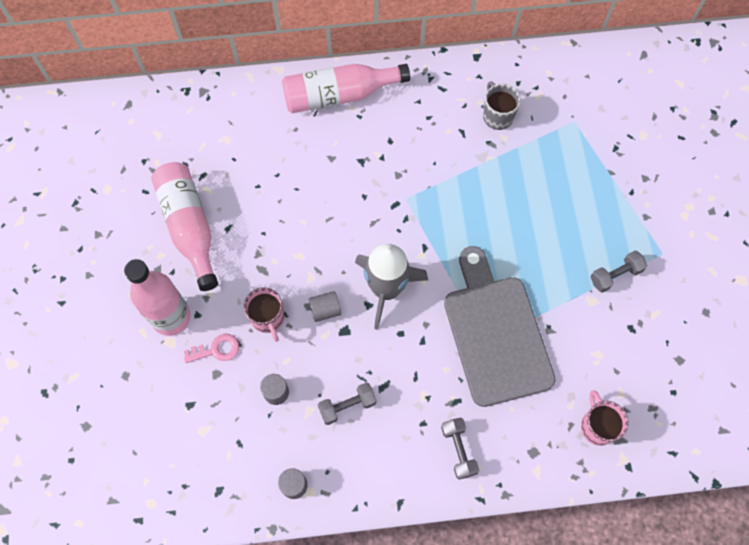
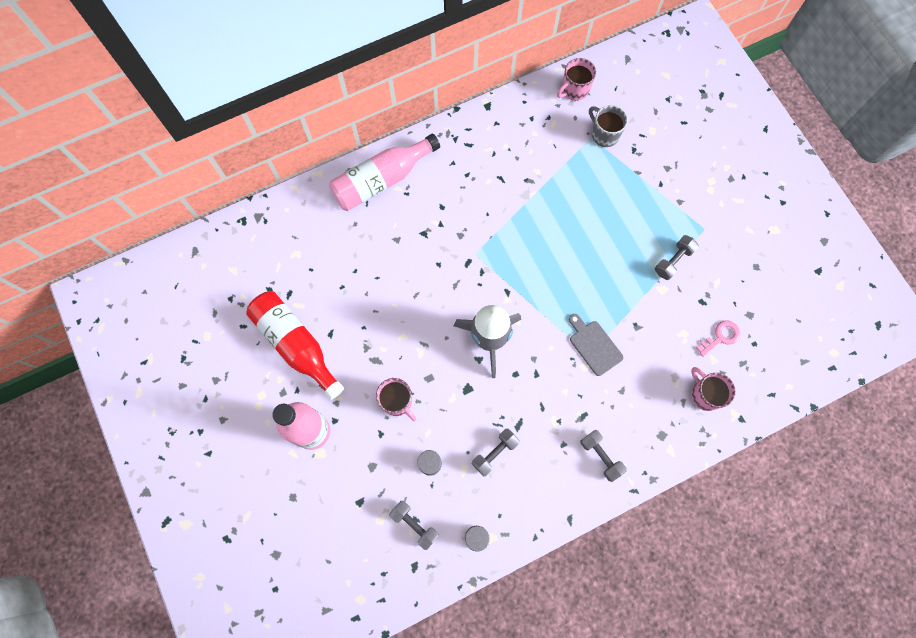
camera: 20 degrees left, 5 degrees up
(189, 227) = (296, 345): pink bottle -> red bottle
(216, 350) = (363, 445): pink key -> pink key (720, 337)
(236, 448) = (414, 524): none -> grey dumbbell
(325, 310) = (444, 376): grey cylinder -> none
(495, 333) = (594, 345): grey cutting board -> grey cutting board, size x0.46
(497, 116) = (525, 154): grey mug -> grey mug (604, 134)
(574, 68) = (574, 90): none -> pink mug

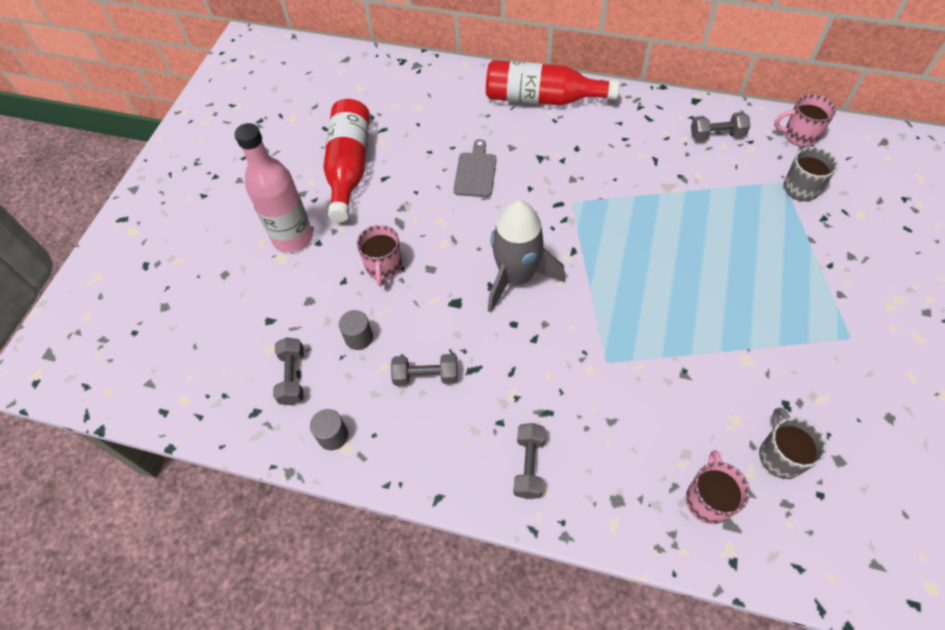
camera: 45 degrees right, 15 degrees down
(382, 180) = (542, 99): pink bottle -> red bottle
(594, 345) = (619, 357): grey cutting board -> grey cutting board (475, 172)
(673, 261) = (784, 343): grey dumbbell -> grey dumbbell (716, 135)
(720, 337) = (780, 456): pink key -> grey mug

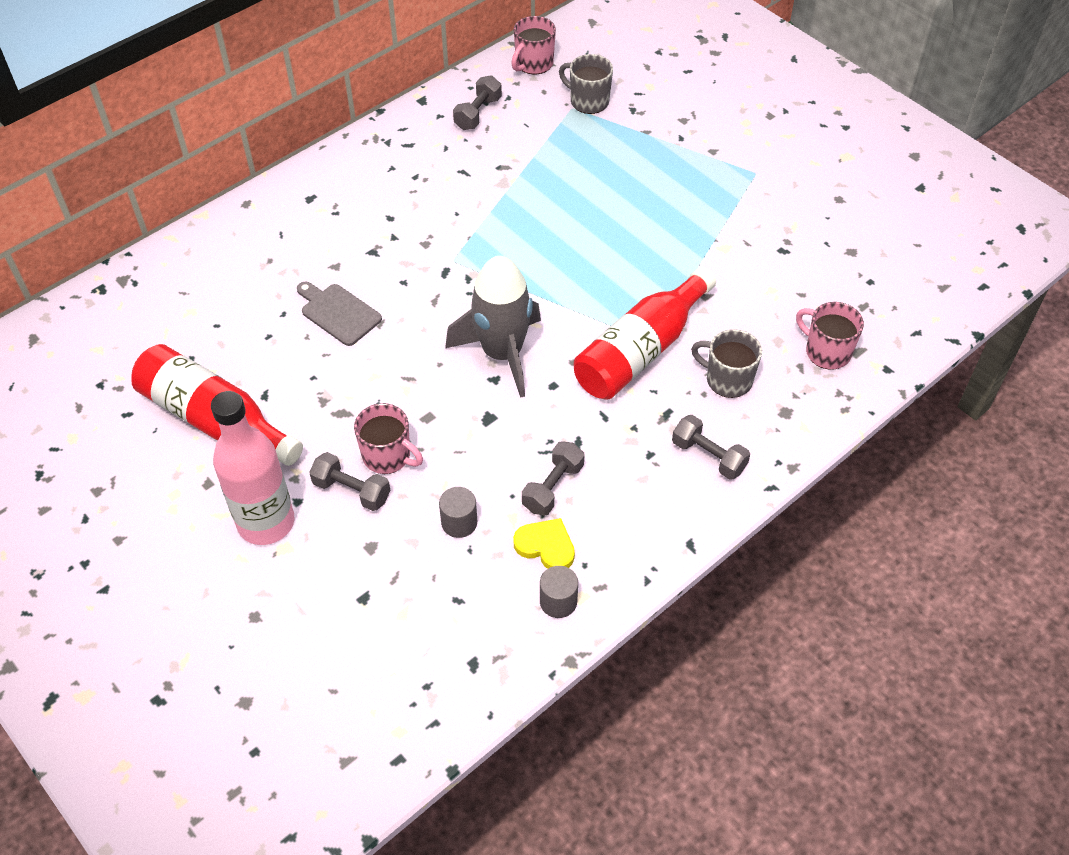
camera: 60 degrees left, 5 degrees down
(292, 377) = (457, 607): grey dumbbell -> grey dumbbell (352, 491)
(373, 401) = (546, 546): none -> yellow heart
(542, 99) = (296, 204): red bottle -> red bottle (641, 350)
(780, 456) = (822, 283): grey mug -> grey mug (727, 380)

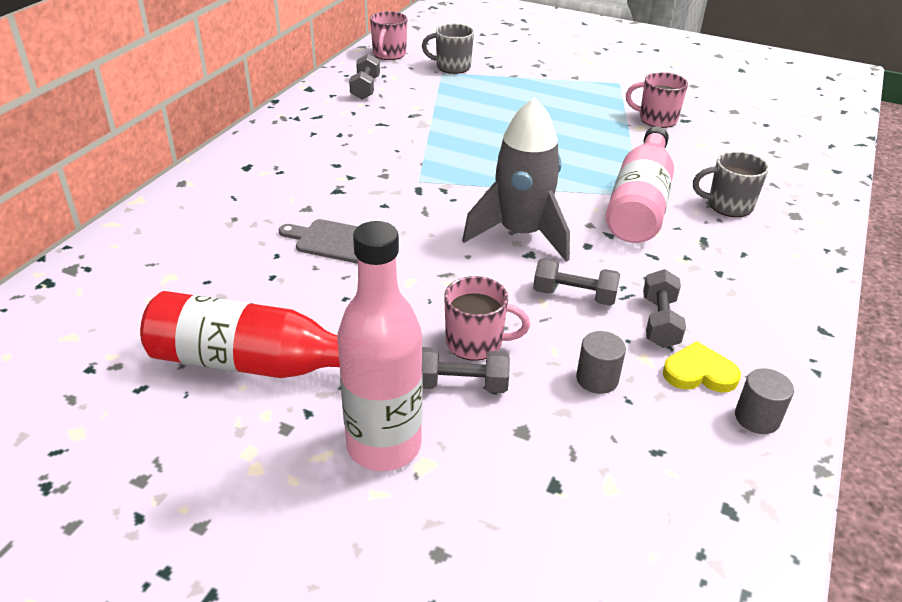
camera: 25 degrees left, 15 degrees down
(641, 350) = (639, 203): red bottle -> pink bottle
(708, 456) = (768, 260): grey dumbbell -> grey dumbbell (574, 295)
(826, 352) = (782, 171): pink mug -> pink mug (656, 119)

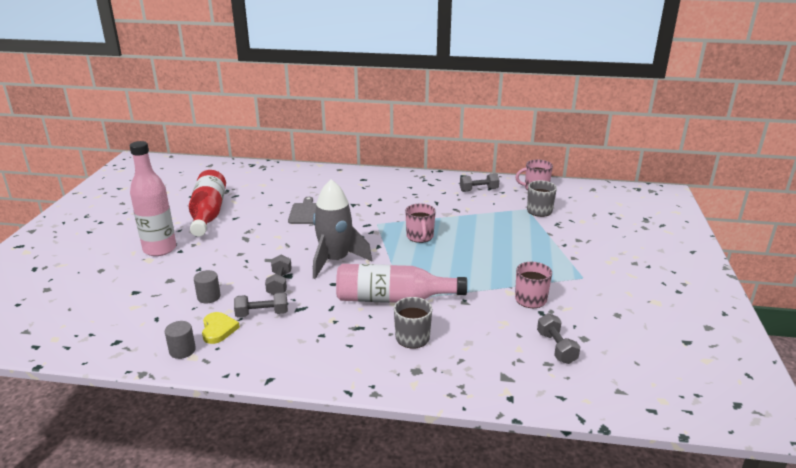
camera: 75 degrees right, 10 degrees down
(461, 385) = (200, 261): grey dumbbell -> grey dumbbell (556, 347)
(476, 343) = (231, 260): pink mug -> pink mug (420, 237)

